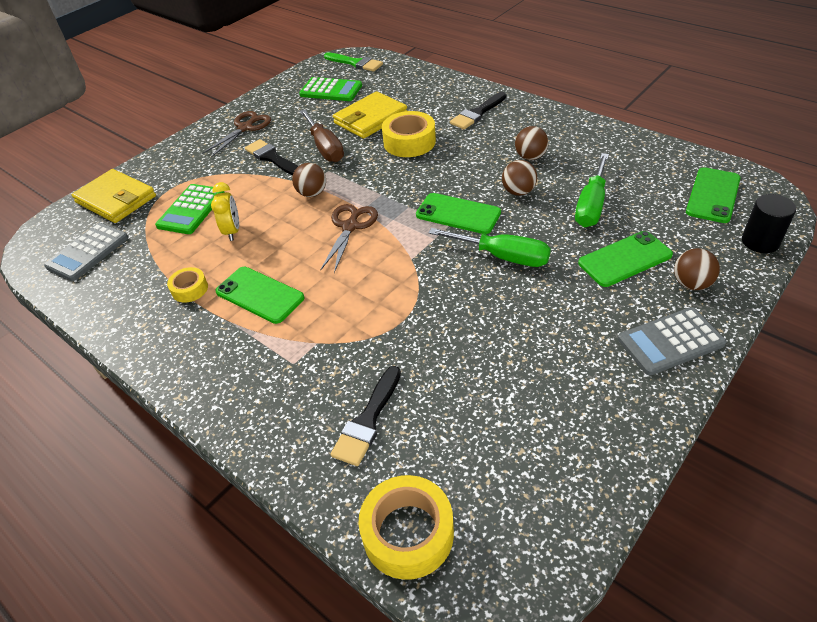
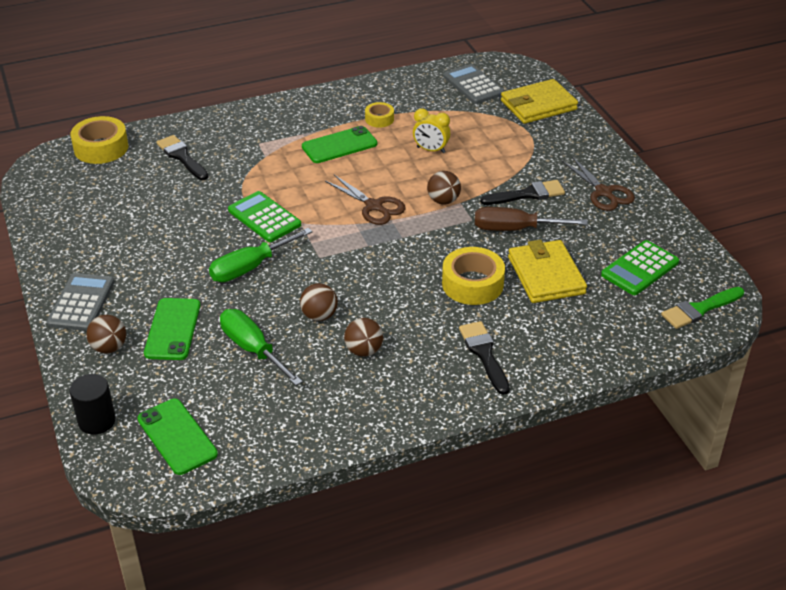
camera: 115 degrees right, 5 degrees down
(191, 210) = (483, 137): green calculator -> green calculator (264, 217)
(458, 214) = (327, 267): green phone -> none

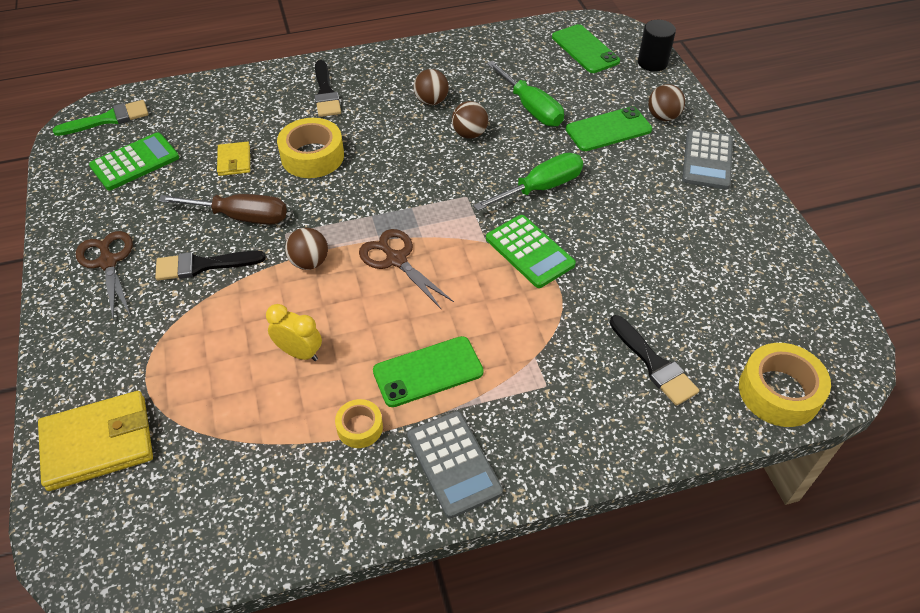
camera: 175 degrees left, 10 degrees up
(173, 329) = (608, 129): green phone -> green phone turned 60 degrees clockwise
(473, 85) = (180, 508): grey calculator -> grey calculator (454, 463)
(546, 275) = (234, 161): yellow wallet -> yellow wallet, size x0.53

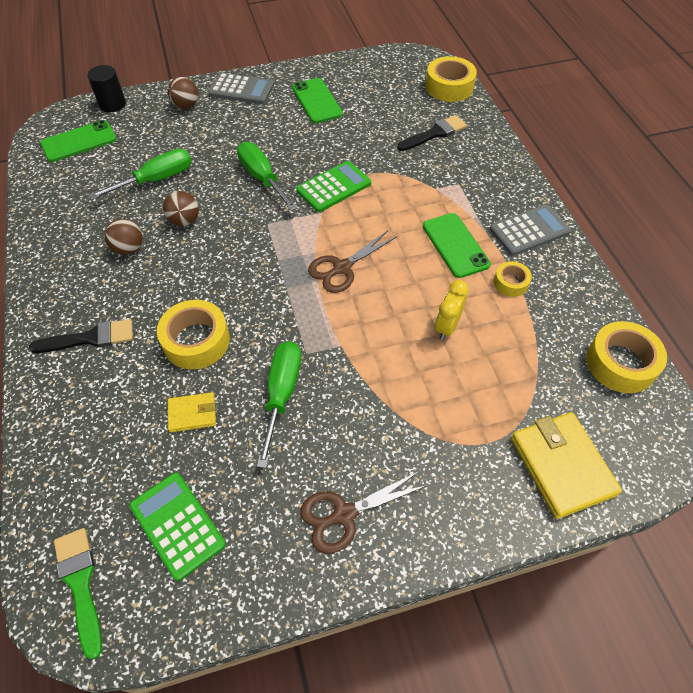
camera: 90 degrees left, 5 degrees up
(203, 265) = (348, 418): black brush -> none
(213, 537) = (620, 363): none -> yellow tape
(241, 217) = (282, 394): brown screwdriver -> green screwdriver
(309, 262) = (345, 329): brown ball -> none
(608, 129) = (196, 136): green phone -> green phone (317, 101)

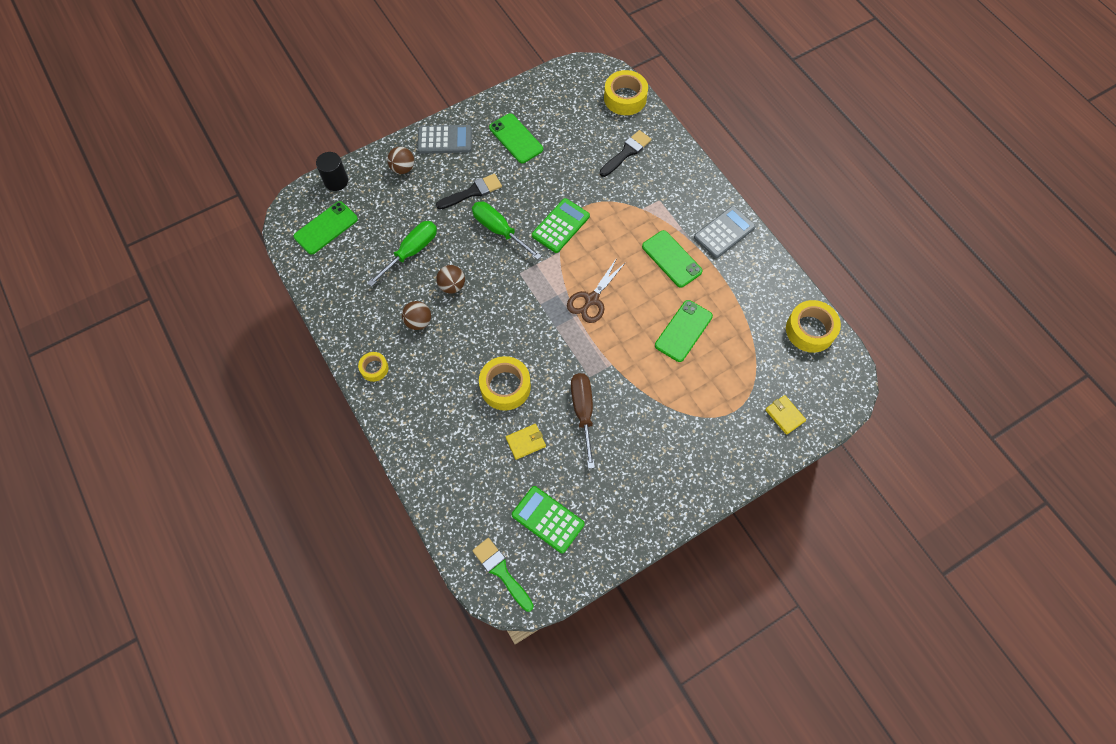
camera: 15 degrees left, 10 degrees up
(90, 338) = (425, 404): black brush -> black brush (472, 192)
(282, 394) = (583, 412): green screwdriver -> brown screwdriver
(344, 514) = (653, 484): brown scissors -> none
(447, 327) = (683, 331): yellow clock -> green phone
(511, 283) = (720, 282): yellow tape -> yellow tape (374, 368)
(562, 466) = (784, 415): yellow wallet -> yellow wallet, size x0.53

